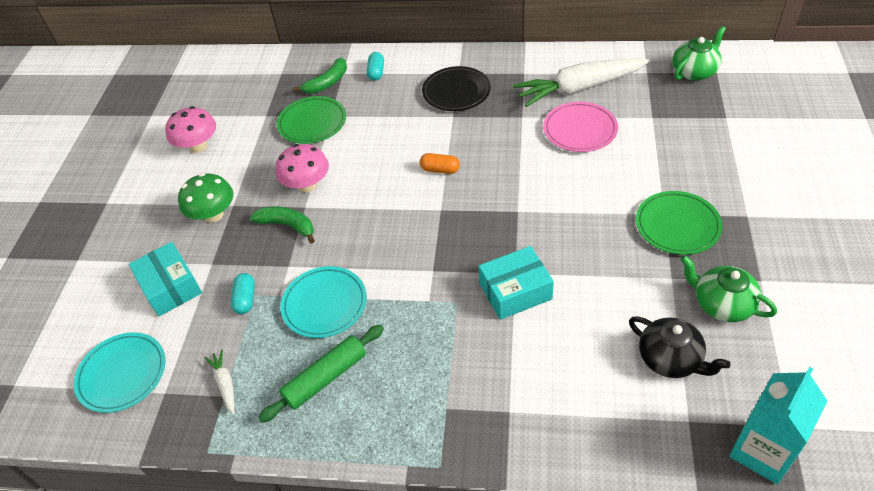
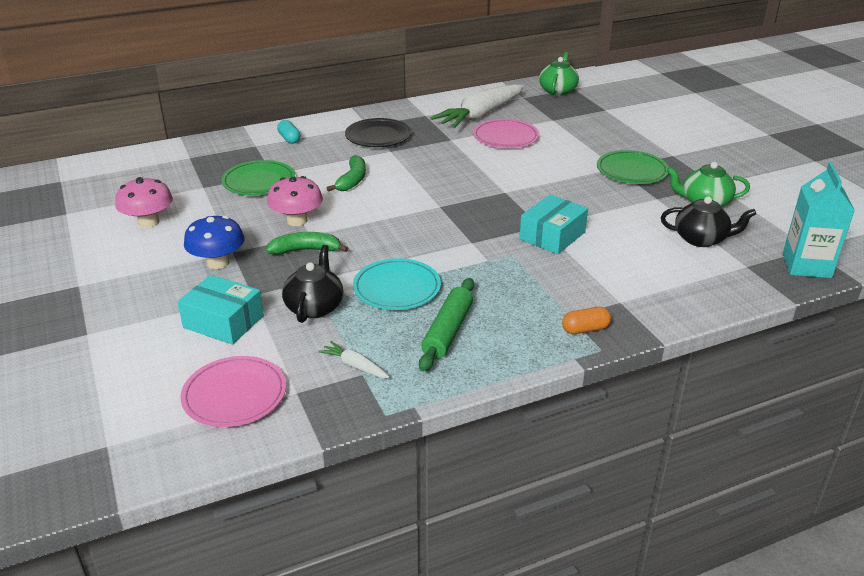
camera: 35 degrees left, 15 degrees down
(122, 374) = (234, 395): turquoise plate -> pink plate
(213, 215) = (218, 263): green mushroom -> blue mushroom
(245, 299) = (314, 307): turquoise capsule -> black teapot
(327, 83) = (246, 154): green banana -> green banana (352, 180)
(440, 170) = (414, 183): orange capsule -> orange capsule (585, 329)

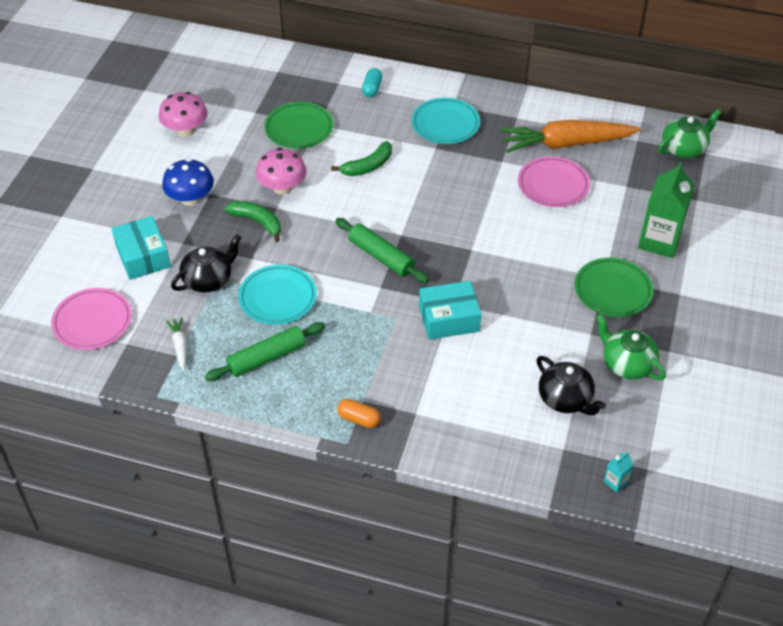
camera: 40 degrees right, 15 degrees up
(378, 136) = (445, 124): black plate -> turquoise plate
(444, 225) = (381, 256): none -> green rolling pin
(480, 115) = (566, 144): white carrot -> orange carrot
(617, 136) = (659, 241): none -> green carton
(806, 265) = (615, 482): turquoise carton -> turquoise carton, size x0.42

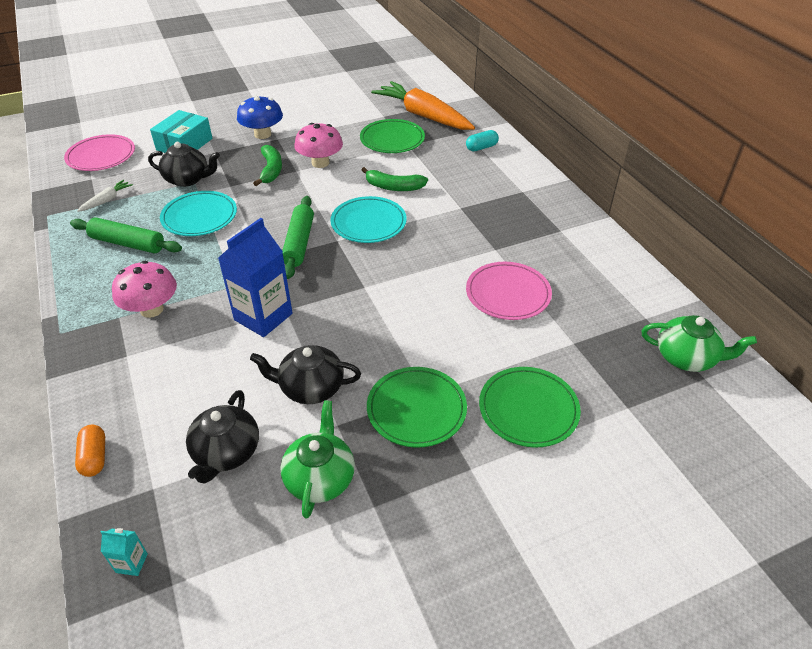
camera: 50 degrees right, 5 degrees down
(185, 130) = (328, 101): pink mushroom -> pink mushroom (152, 309)
(359, 419) = (94, 325): orange capsule -> orange capsule (94, 457)
(445, 124) = (495, 198): turquoise plate -> turquoise plate (368, 223)
(449, 319) = (263, 317): turquoise box -> blue carton
(546, 330) = (310, 388): none -> black teapot
(566, 144) = (571, 275): orange carrot -> orange carrot (423, 116)
(659, 241) = (528, 409): green carton -> green plate

